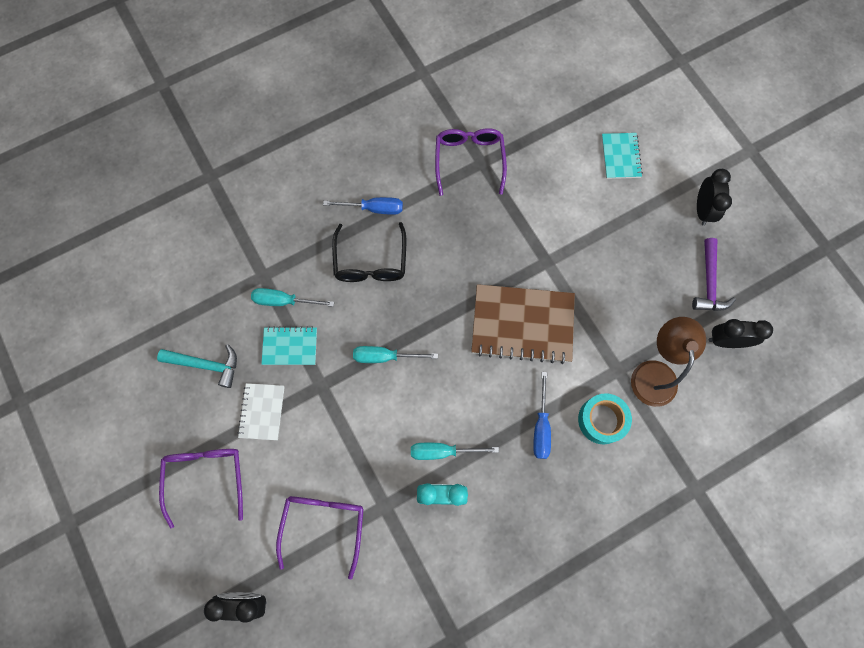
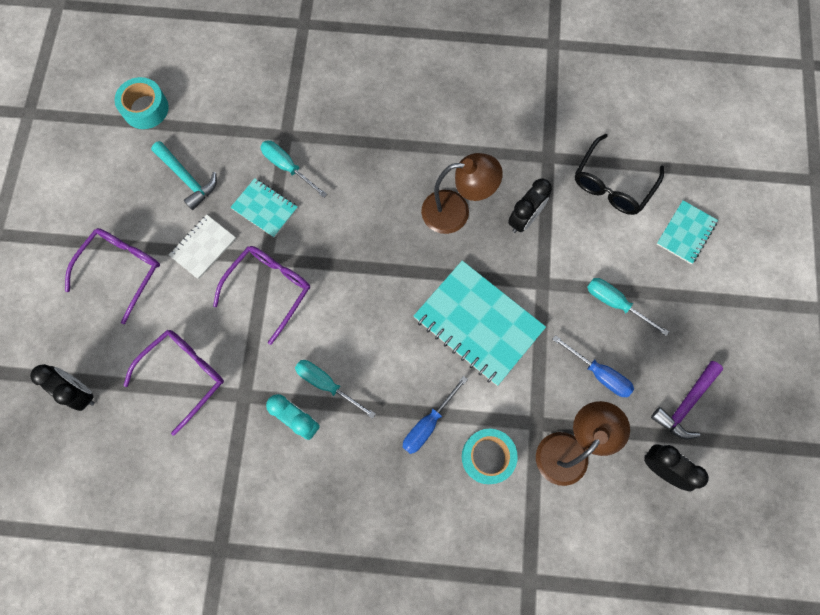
camera: 35 degrees right, 0 degrees up
(125, 330) = (145, 108): none -> turquoise tape
(370, 262) = (384, 181): black glasses -> black glasses (612, 184)
(373, 208) = (421, 137): blue screwdriver -> blue screwdriver (599, 373)
(385, 357) = (337, 270): turquoise screwdriver -> turquoise screwdriver (615, 303)
(443, 249) = (456, 211): none -> brown lamp
(469, 160) = (538, 148): purple glasses -> purple glasses (269, 289)
(522, 324) = (478, 323): brown notebook -> turquoise notebook
(702, 210) = (731, 333): black clock -> black clock (524, 219)

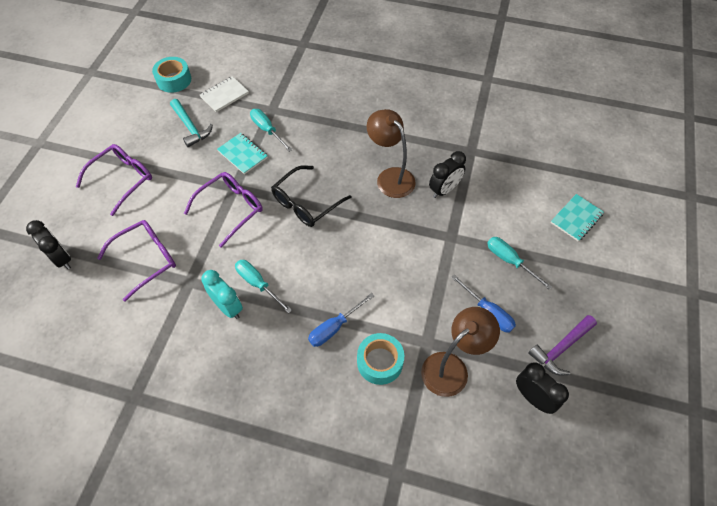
camera: 10 degrees right, 15 degrees down
(203, 247) = (188, 173): white notebook -> white notebook (224, 95)
(456, 211) = (390, 177): brown lamp -> brown lamp turned 135 degrees counterclockwise
(478, 323) = (392, 258): turquoise notebook -> none
(612, 184) = (520, 175): black glasses -> black glasses (306, 203)

